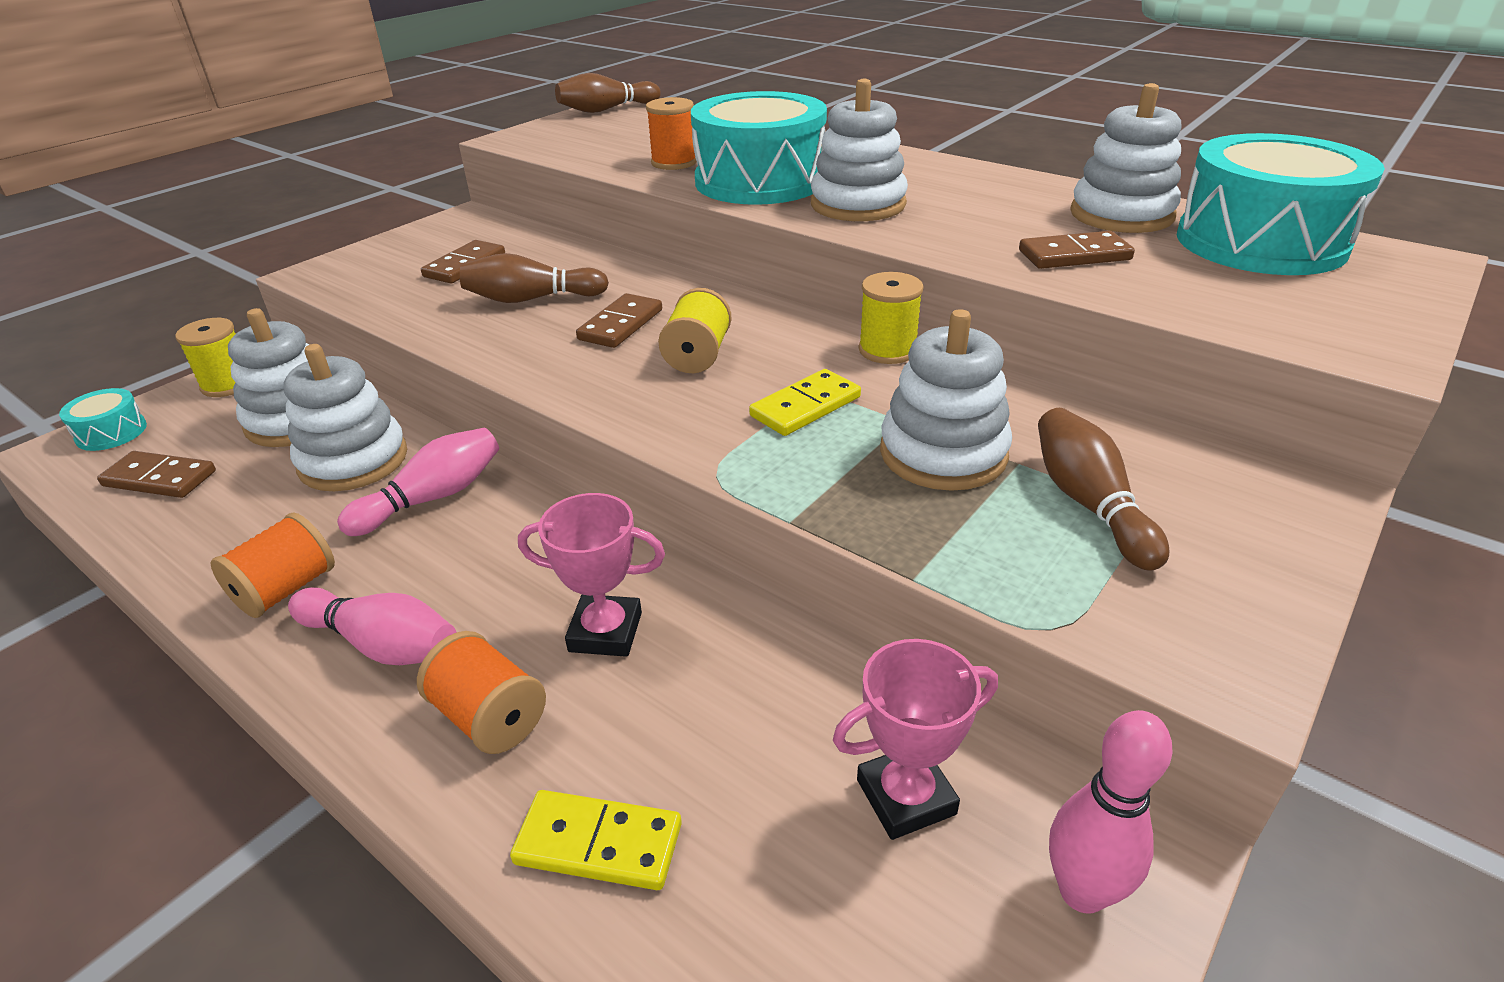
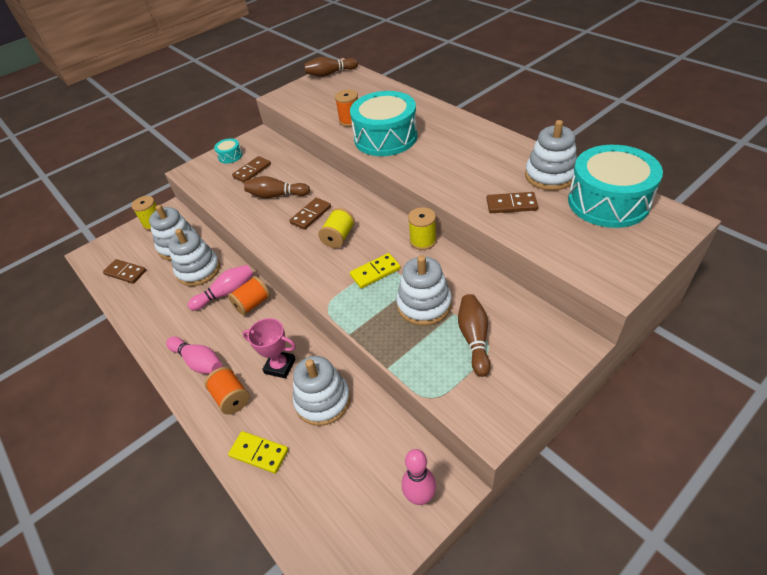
camera: 15 degrees right, 10 degrees up
(111, 432) = (108, 246): turquoise drum -> turquoise drum (230, 156)
(286, 589) = (167, 332): orange spool -> orange spool (252, 304)
(858, 204) = (425, 159): white stacking toy -> white stacking toy (323, 400)
(906, 797) = (370, 451): pink trophy -> none

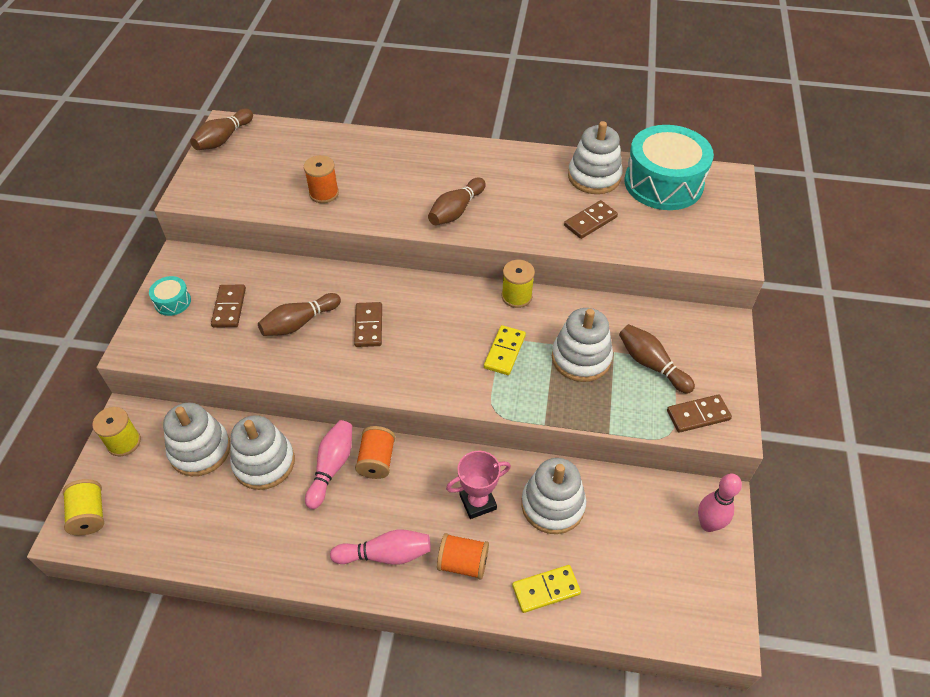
camera: 45 degrees left, 5 degrees up
(125, 272) = (162, 522): brown domino -> brown domino (698, 415)
(338, 237) = (428, 335): yellow spool -> yellow spool (90, 515)
(385, 138) = (391, 199): turquoise drum -> none
(419, 160) = (456, 211): none -> brown bowling pin

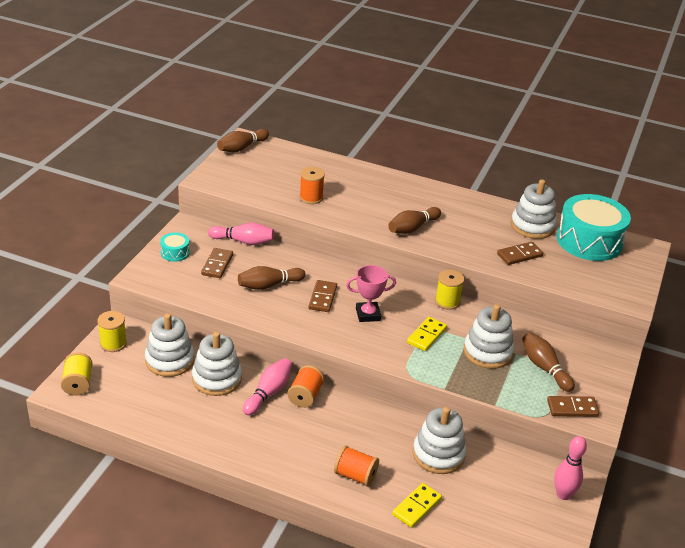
camera: 10 degrees right, 15 degrees down
(386, 554) = (296, 457): pink bowling pin -> pink bowling pin (243, 241)
(478, 502) = (378, 439): pink trophy -> pink trophy (368, 314)
(546, 589) = (416, 507): yellow domino -> yellow domino turned 45 degrees counterclockwise

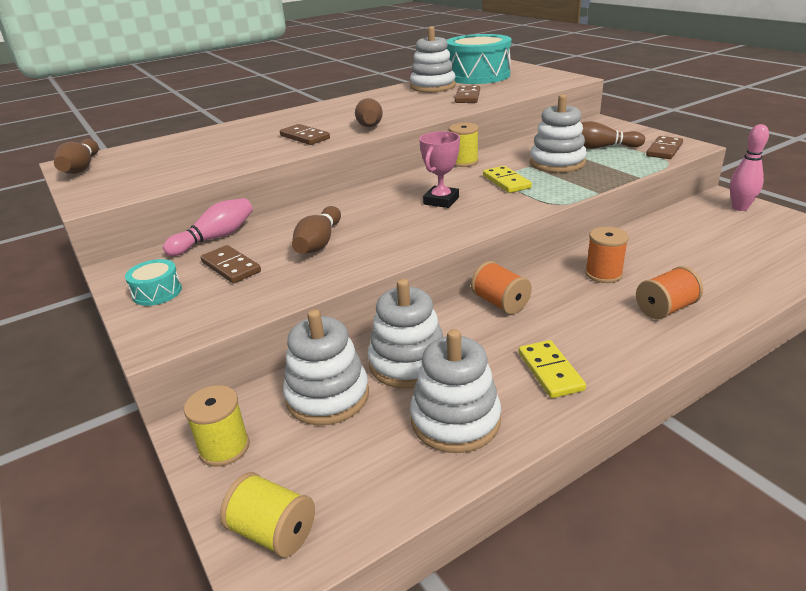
camera: 50 degrees left, 5 degrees down
(268, 393) = (472, 328): pink bowling pin -> none
(311, 197) = (241, 153): orange spool -> orange spool (603, 274)
(323, 298) = (384, 217): brown domino -> brown domino (305, 137)
(416, 507) = (735, 285): yellow domino -> yellow domino (550, 371)
(438, 454) = (653, 250): white stacking toy -> white stacking toy (455, 420)

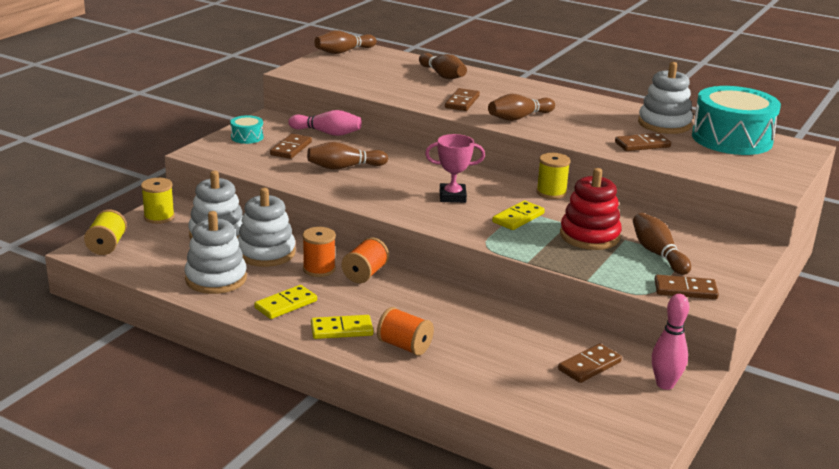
camera: 60 degrees right, 5 degrees down
(226, 135) = (442, 75): none -> brown bowling pin
(557, 163) = (589, 236): white stacking toy -> red stacking toy
(603, 274) = (446, 314): orange spool -> orange spool (319, 269)
(622, 341) = (341, 330): none -> yellow domino
(710, 229) = (589, 366): none -> brown domino

